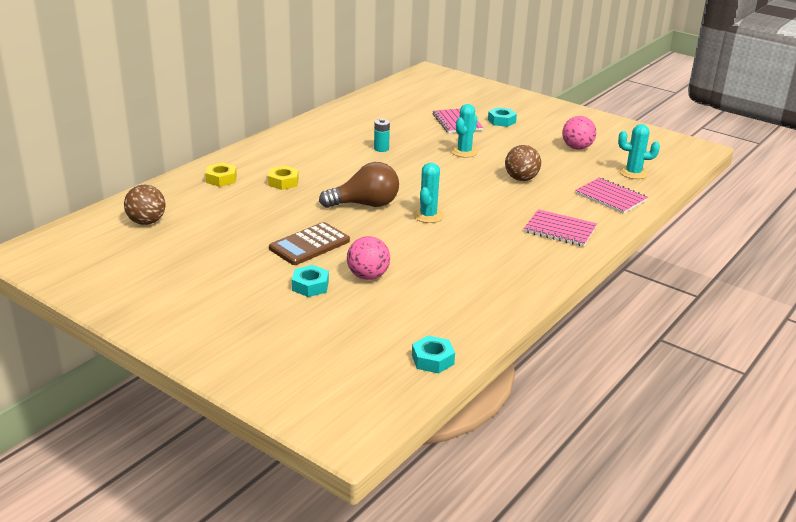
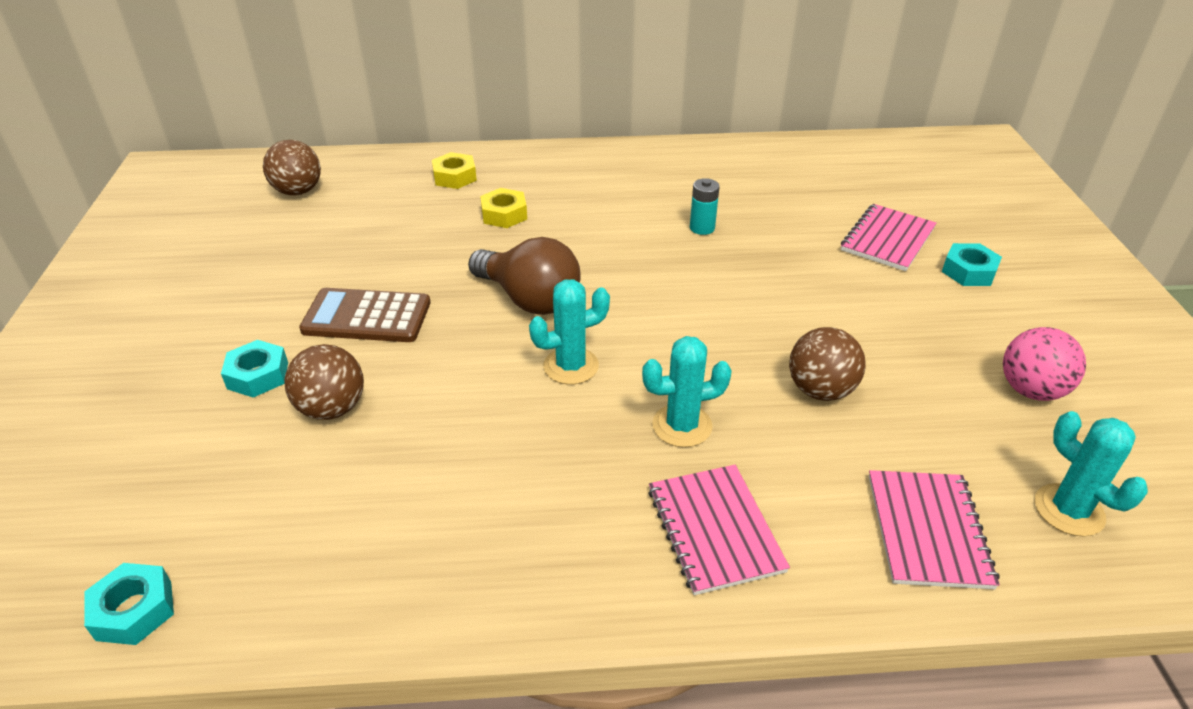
camera: 50 degrees right, 10 degrees up
(368, 276) = (332, 408): pink ball -> brown ball
(464, 152) = (811, 293): turquoise cactus -> turquoise cactus (682, 426)

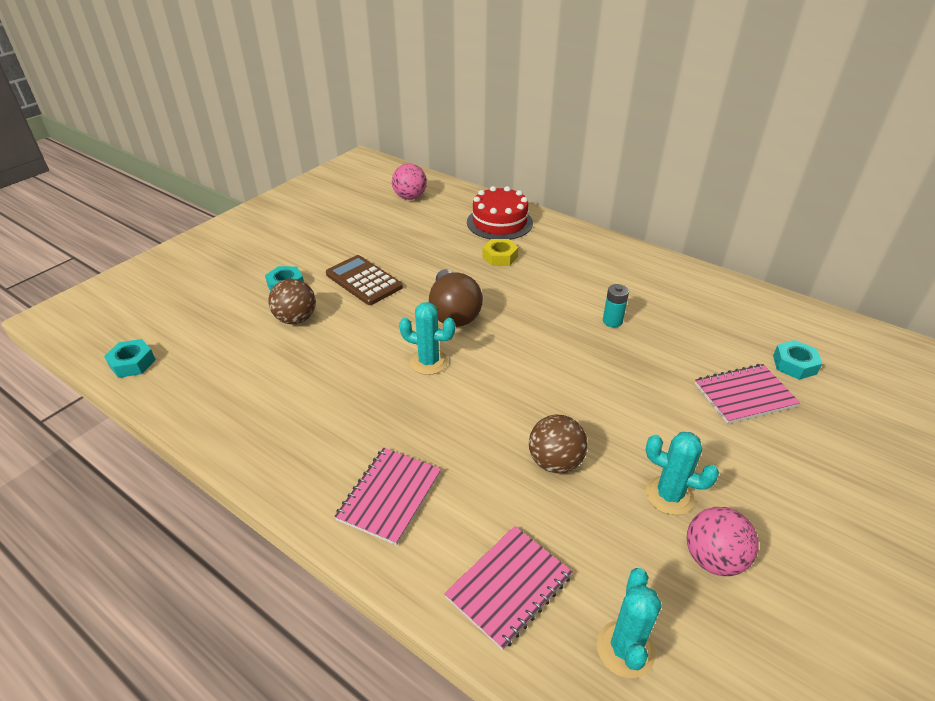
camera: 40 degrees right, 0 degrees up
(298, 191) = (410, 197): brown ball -> pink ball
(455, 177) = (499, 222): yellow nut -> red cake
(682, 426) = (445, 430): turquoise cactus -> turquoise cactus (669, 495)
(969, 271) = (783, 452): turquoise nut -> turquoise nut (794, 364)

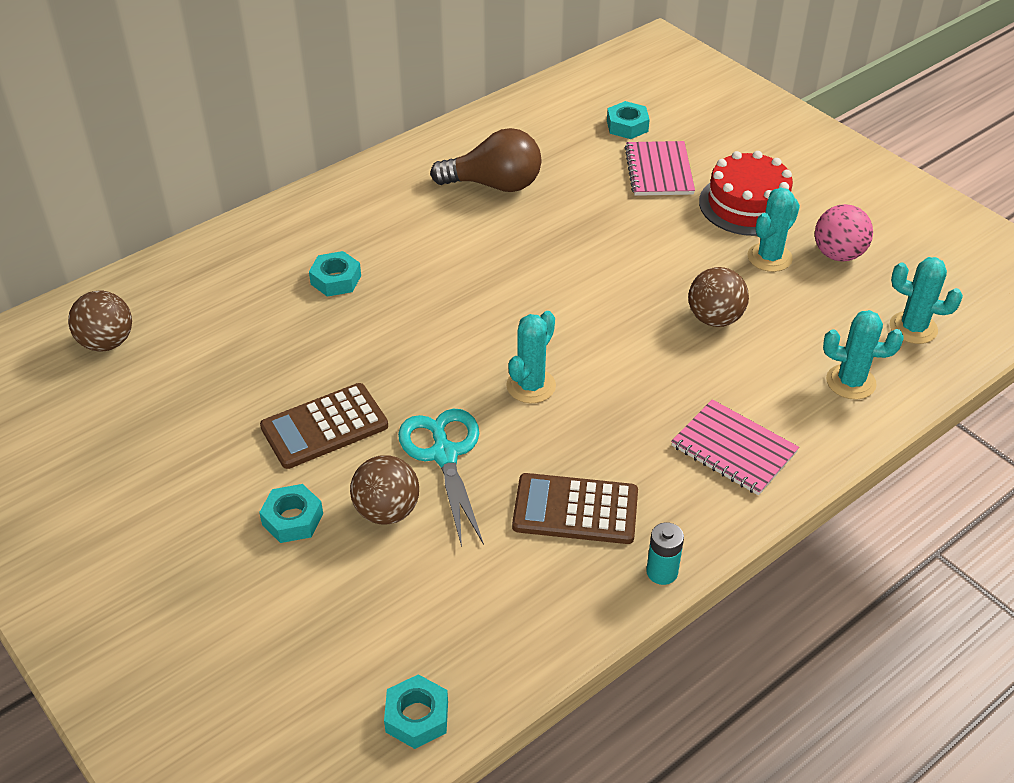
camera: 75 degrees left, 5 degrees up
(307, 406) = (575, 510): none -> brown calculator
(350, 333) = (444, 454): none -> turquoise scissors
(410, 197) = (107, 342): pink ball -> brown ball
(453, 313) = (442, 347): brown light bulb -> brown light bulb (494, 185)
(499, 222) = (247, 261): red cake -> red cake (747, 205)
(500, 257) = (336, 280): yellow nut -> turquoise nut
(509, 587) = (850, 382): pink notebook -> turquoise cactus
(612, 321) = (514, 220): turquoise battery -> turquoise battery (662, 572)

